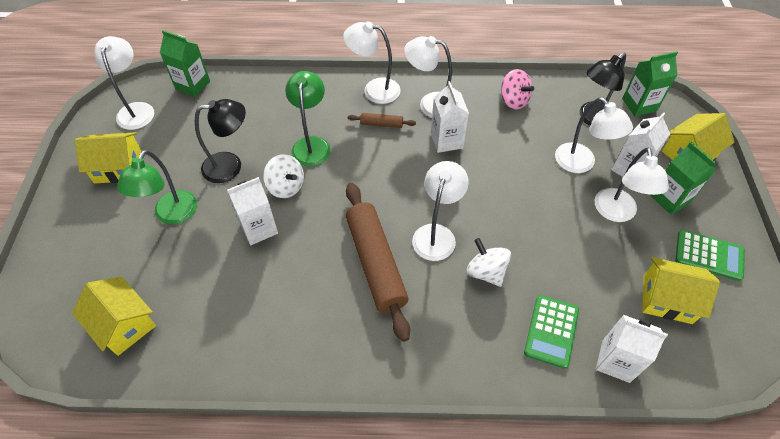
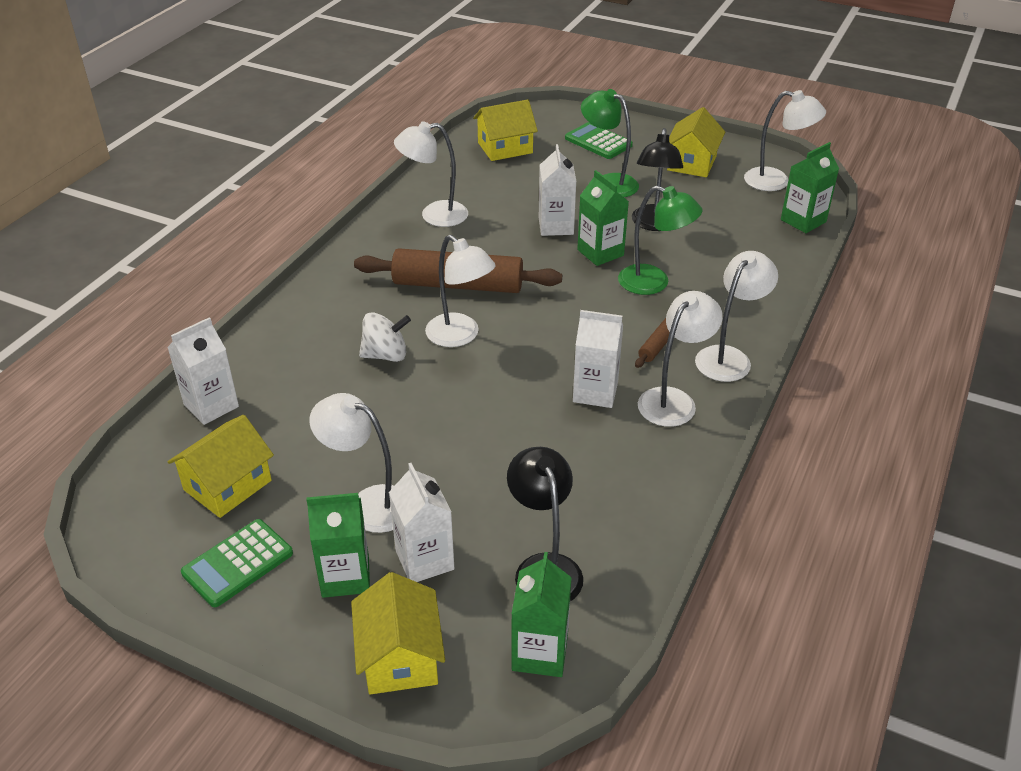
camera: 115 degrees right, 15 degrees down
(286, 186) = (600, 253): white spinning top -> green carton
(513, 100) = (635, 491): pink spinning top -> none
(551, 331) = (282, 374): green calculator -> green calculator (598, 142)
(581, 164) = (470, 508): white lamp -> white lamp (434, 215)

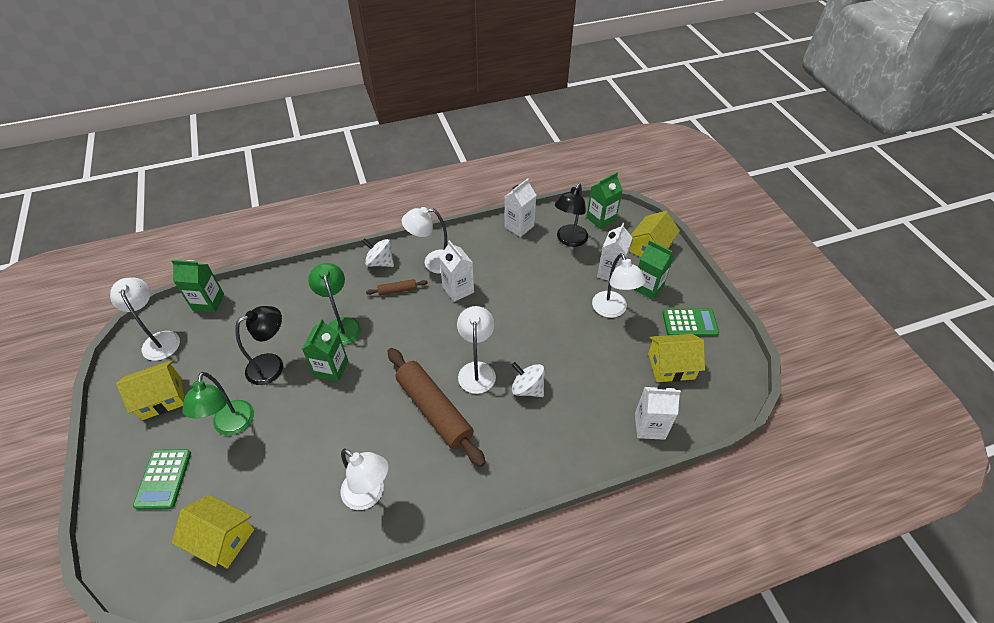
camera: 135 degrees left, 10 degrees up
(556, 226) = (320, 412): white carton -> white carton (519, 226)
(728, 357) = (380, 262): white lamp -> white spinning top

